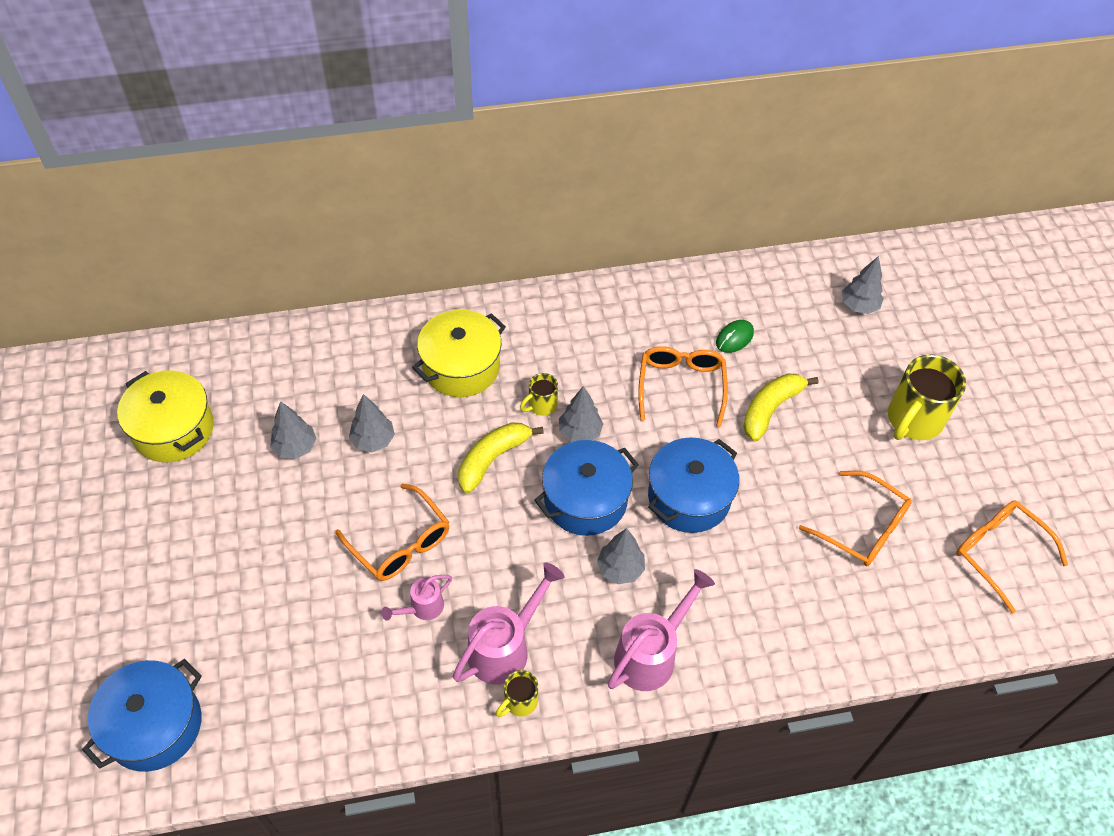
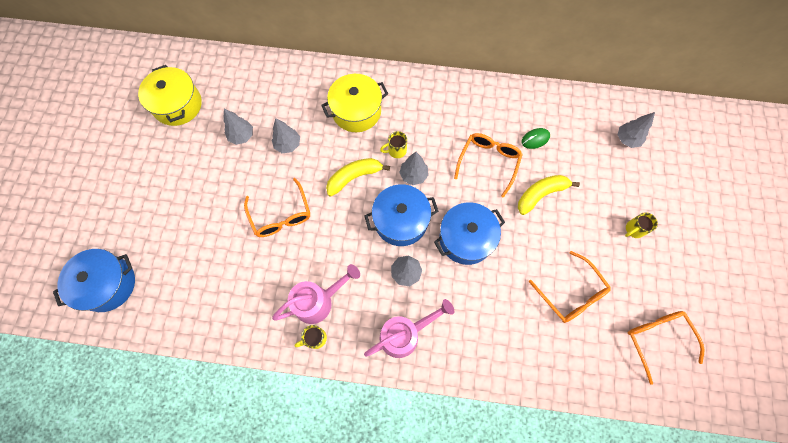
camera: 20 degrees right, 15 degrees up
(422, 608) = (279, 260): pink watering can -> none
(913, 420) = (634, 229): yellow mug -> yellow mug, size x0.50

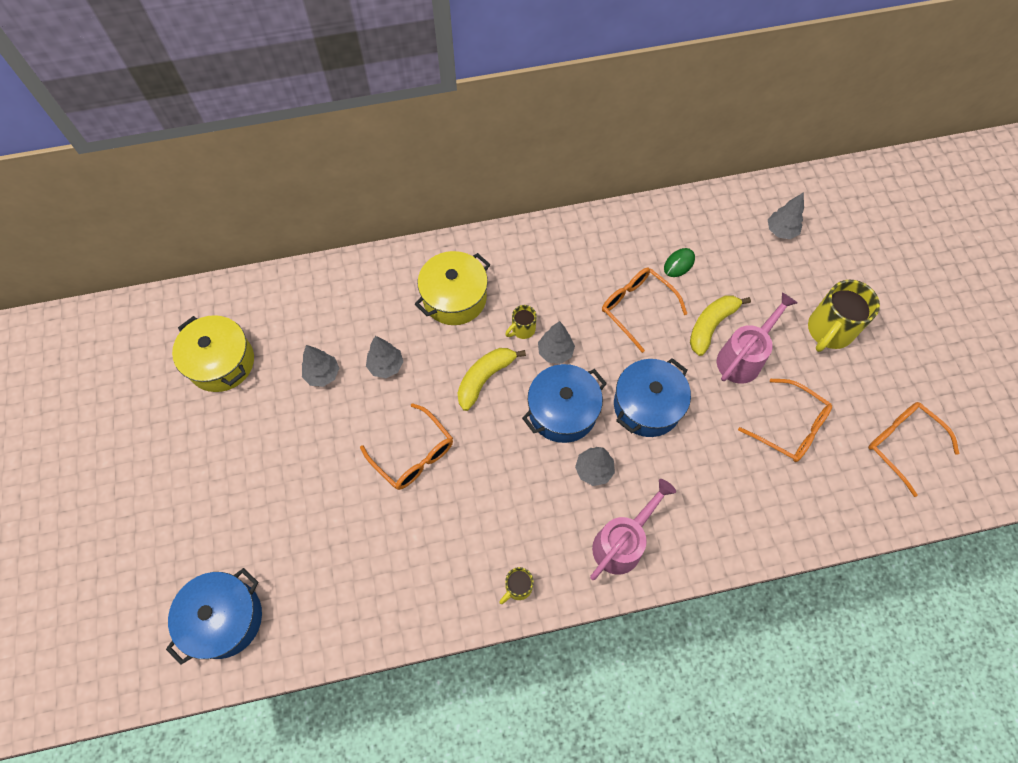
camera: 20 degrees left, 5 degrees down
(318, 301) = (503, 541): pink watering can -> pink watering can (743, 357)
(488, 162) = (636, 308): orange glasses -> orange glasses turned 45 degrees counterclockwise
(634, 229) = (829, 331): yellow mug -> yellow mug, size x1.98

